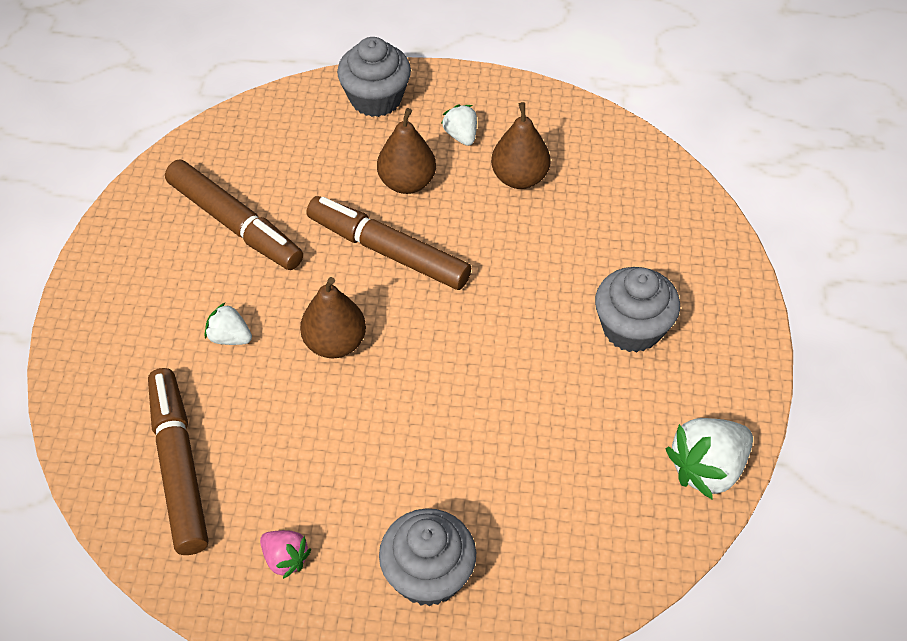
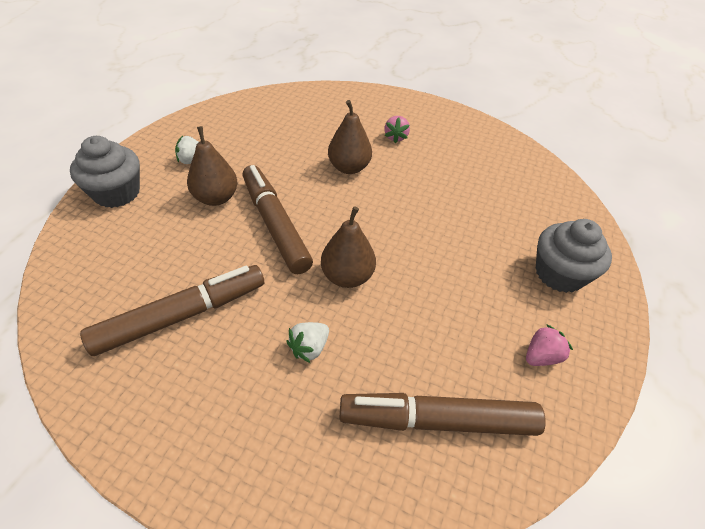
camera: 75 degrees left, 5 degrees down
(388, 251) = (275, 224): brown marker -> brown marker turned 105 degrees clockwise
(519, 178) = (252, 146): brown pear -> brown pear (349, 167)
(632, 328) = (395, 137): grey cupcake -> pink strawberry
(707, 468) = (498, 140): white strawberry -> none

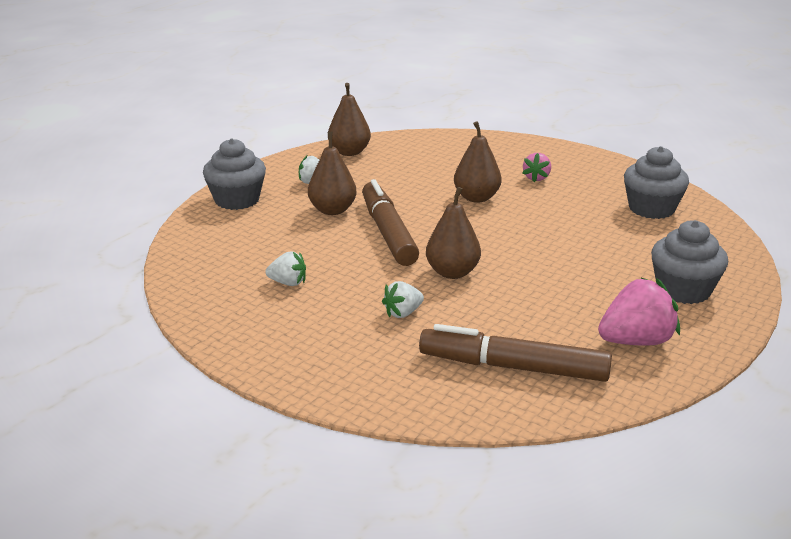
camera: 15 degrees right, 20 degrees down
(182, 315) = (288, 283): brown marker -> white strawberry
(222, 117) = (349, 152): none -> brown pear
(501, 167) = (651, 209): none -> grey cupcake
(541, 356) = (636, 341): pink strawberry -> pink strawberry, size x1.76

